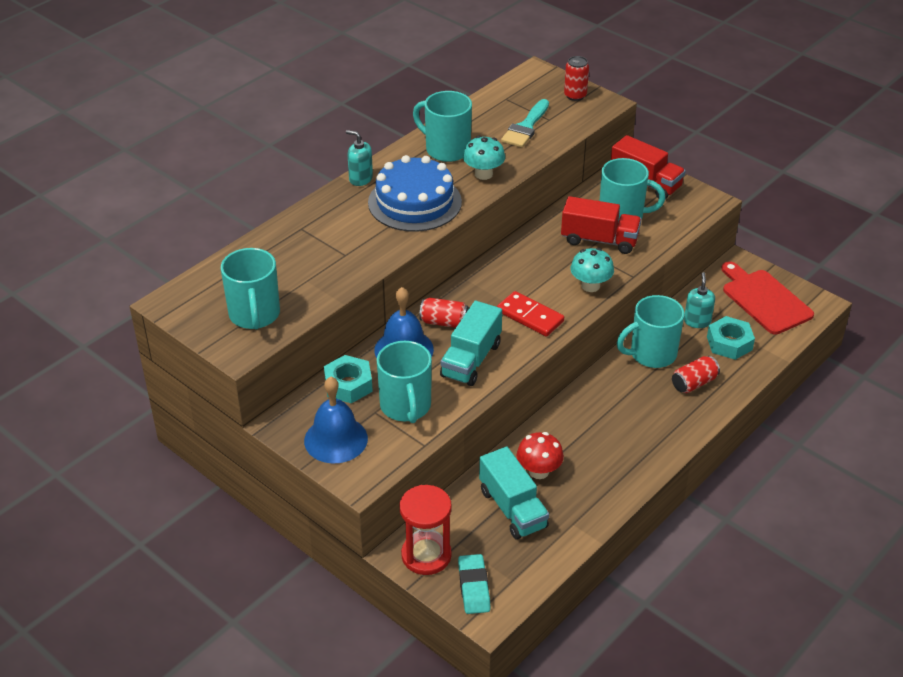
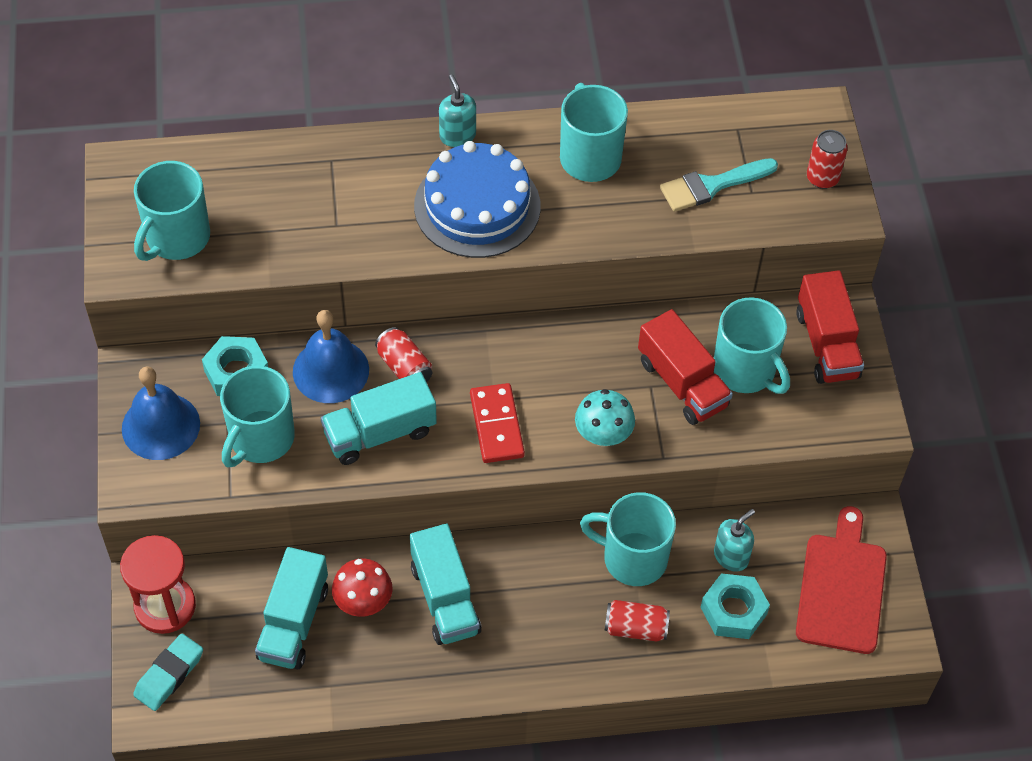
camera: 40 degrees right, 15 degrees up
(483, 174) = (590, 219): turquoise mushroom -> none
(581, 438) = (445, 598): none -> turquoise truck

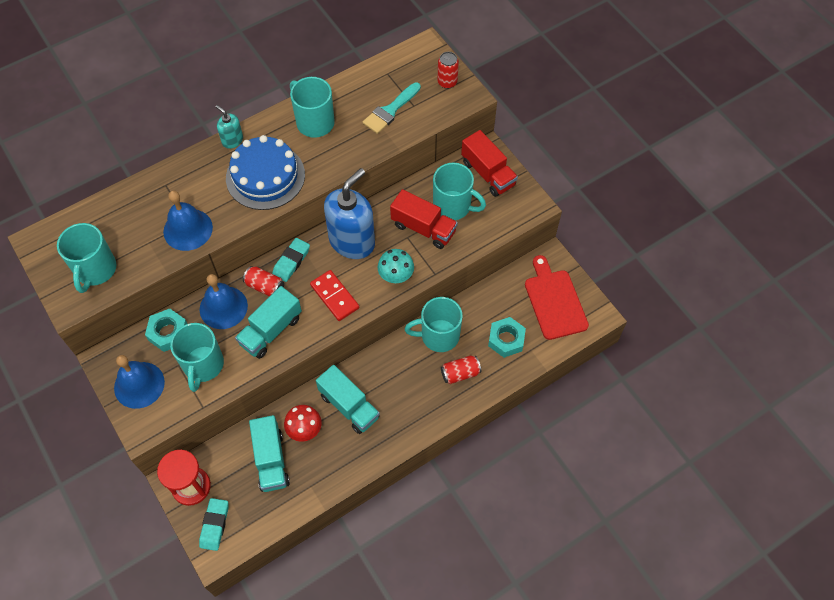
camera: 25 degrees left, 5 degrees up
(329, 235) = (188, 229): none -> blue bell
(461, 348) = (291, 261): none -> turquoise eraser
(565, 357) = (352, 241): none -> blue soap dispenser
(731, 556) = (489, 311): turquoise soap dispenser -> none

